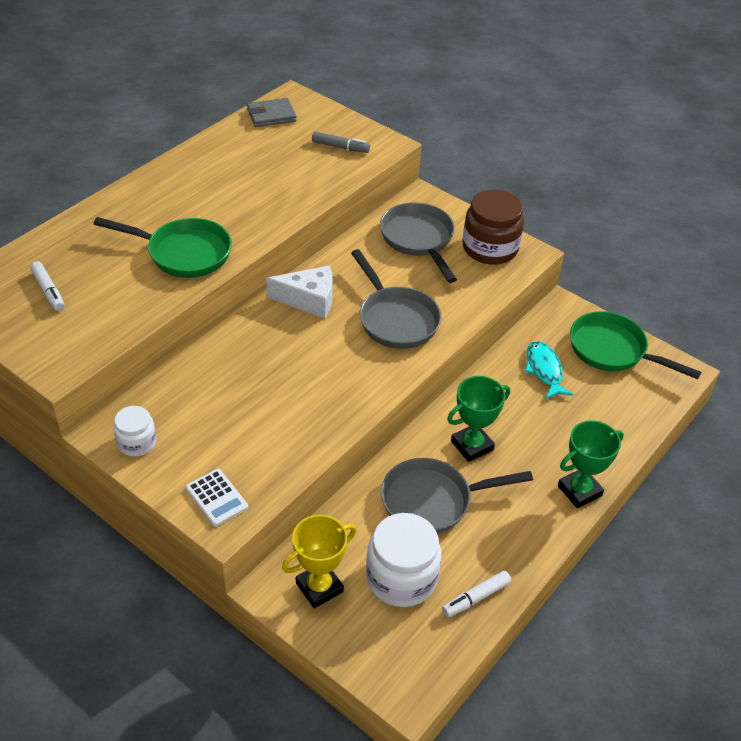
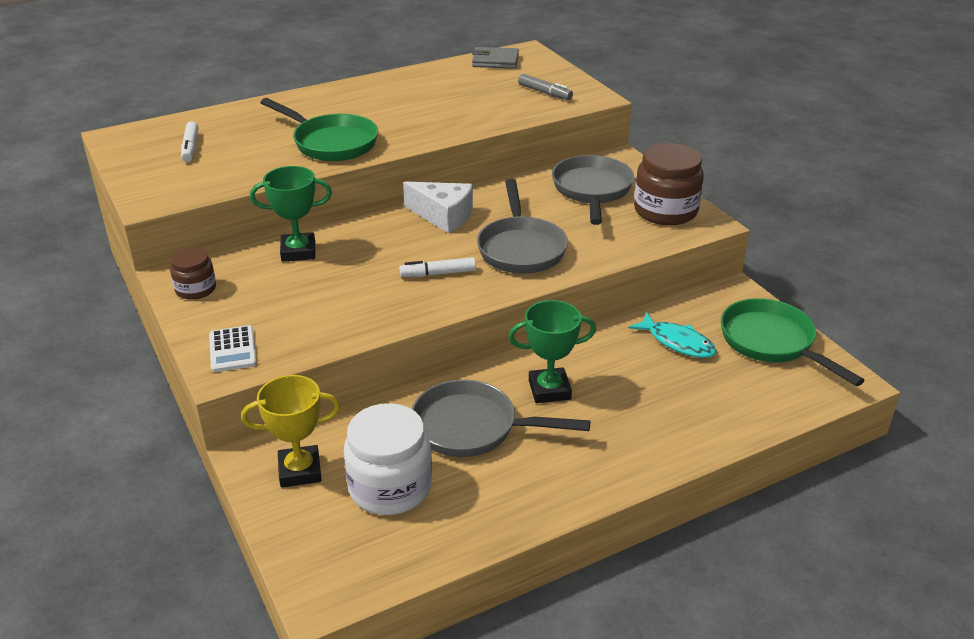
camera: 25 degrees right, 10 degrees down
(137, 442) = (196, 289): white jar -> brown jar
(475, 598) = (458, 529): white marker -> white marker (438, 273)
(544, 370) = (677, 342): turquoise fish -> turquoise fish turned 120 degrees clockwise
(579, 491) = (647, 462): green trophy -> green trophy (298, 251)

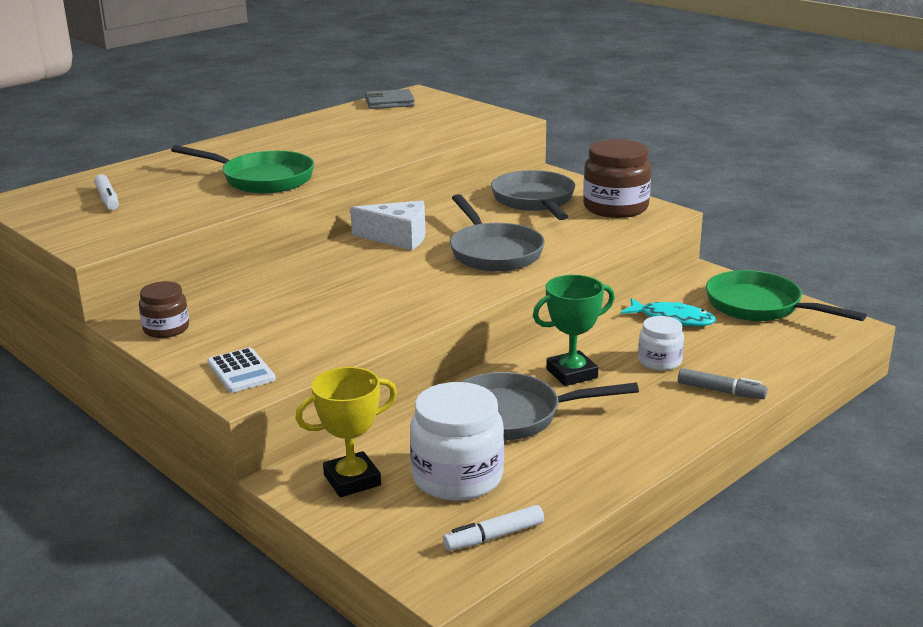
camera: 15 degrees left, 10 degrees down
(298, 251) = (261, 284): green trophy -> none
(438, 273) = (422, 282): white marker -> white marker (494, 536)
(545, 93) = (456, 120): grey marker -> grey marker (721, 391)
(639, 391) = (659, 361): none -> white jar

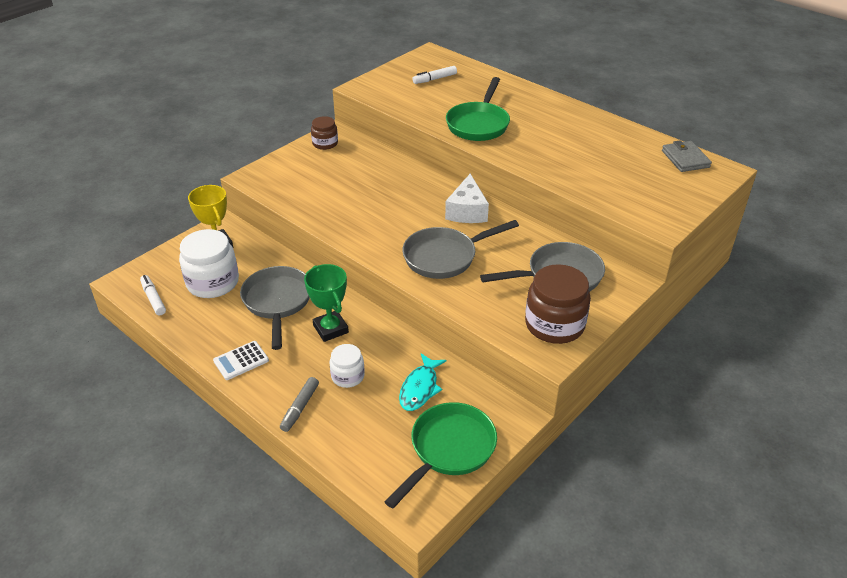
camera: 85 degrees right, 15 degrees up
(241, 371) = (271, 174): white calculator -> white calculator (241, 361)

